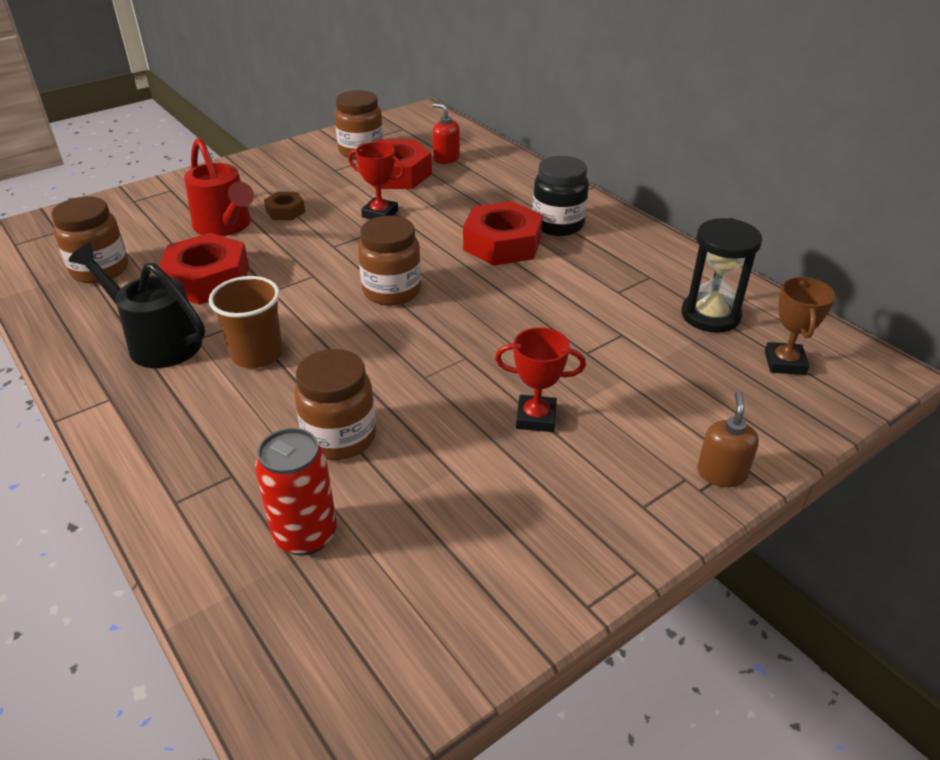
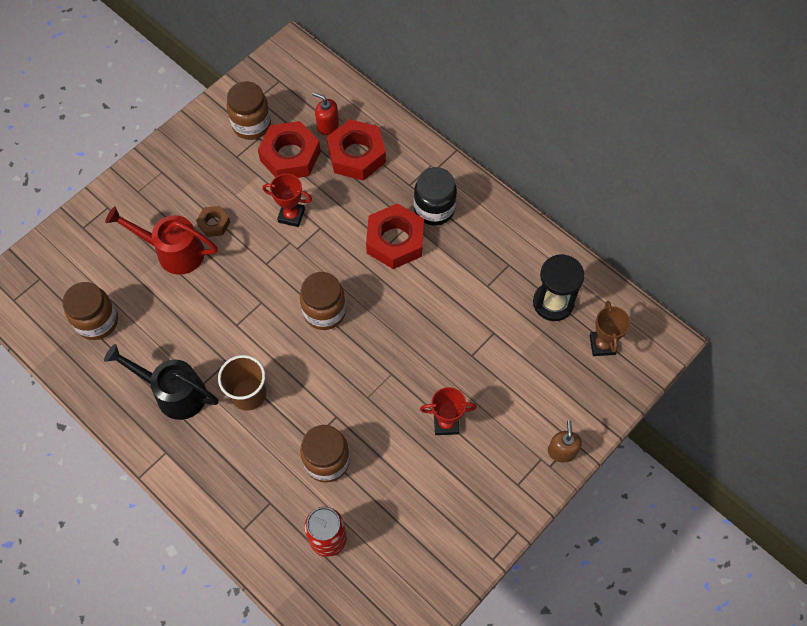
camera: 10 degrees left, 25 degrees up
(207, 279) = (183, 319): red nut -> red nut (356, 155)
(226, 226) = (173, 251): red watering can -> red watering can turned 150 degrees clockwise

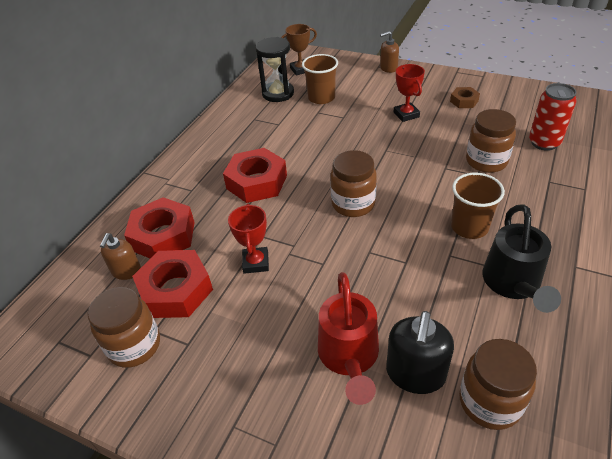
camera: 105 degrees left, 20 degrees down
(139, 287) = (415, 374): none -> black soap dispenser
(214, 223) = (292, 329): brown nut -> brown nut (464, 101)
(327, 125) = (126, 271): red soap dispenser -> brown soap dispenser
(434, 209) = (214, 168): black jar -> none
(523, 346) = (321, 98): none -> brown cup

